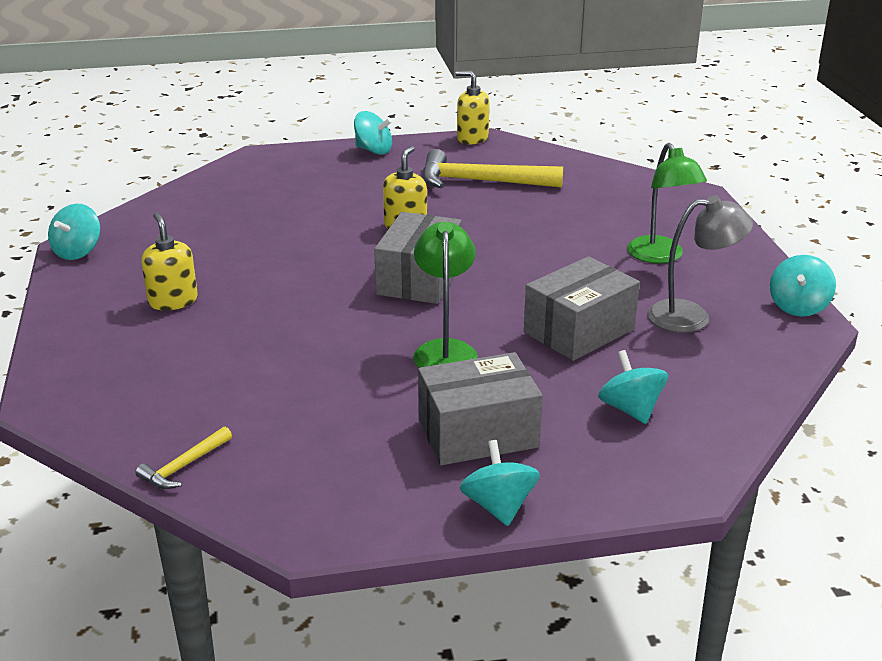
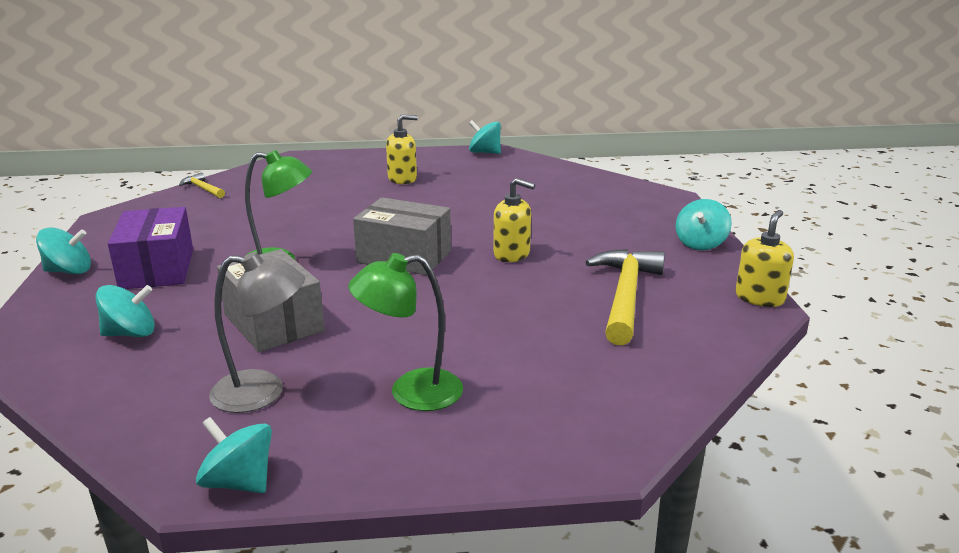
camera: 95 degrees right, 5 degrees down
(478, 433) = (157, 269): grey box -> purple box
(691, 316) = (263, 392): grey lamp -> grey lamp turned 90 degrees counterclockwise

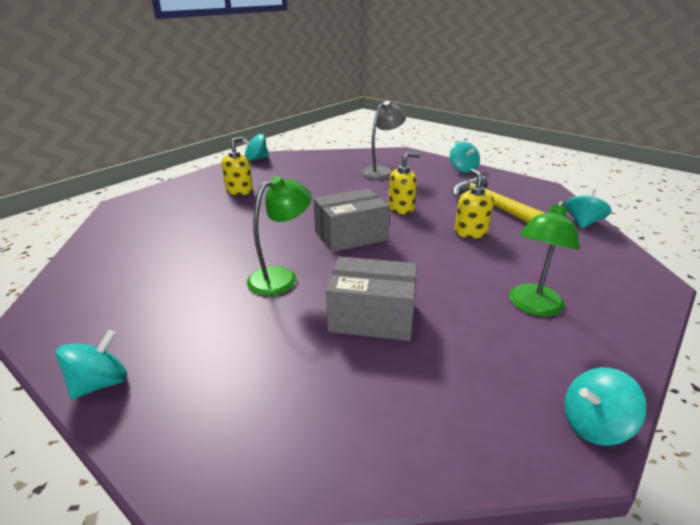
camera: 45 degrees left, 5 degrees up
(130, 333) = (290, 392): turquoise spinning top -> turquoise spinning top (583, 223)
(157, 269) = (191, 332): purple box -> none
(202, 189) = (85, 255): yellow hammer -> none
(263, 392) = (472, 362): grey lamp -> grey lamp (382, 172)
(759, 298) = (534, 183): yellow soap dispenser -> yellow soap dispenser (470, 232)

